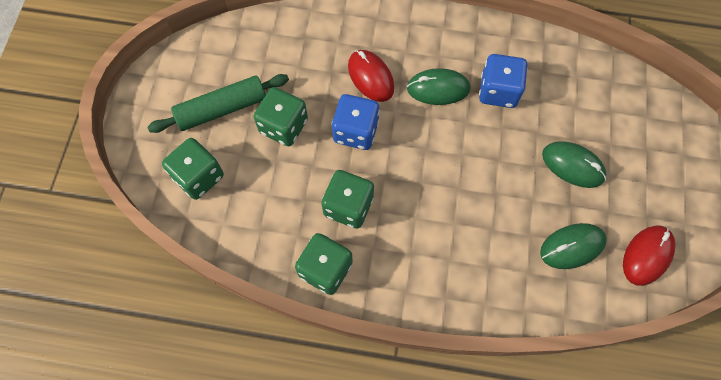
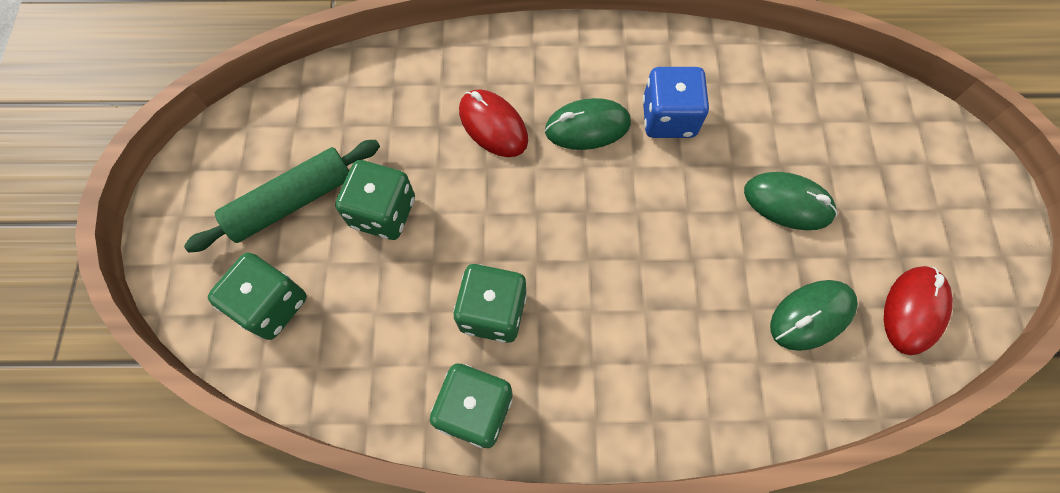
camera: 10 degrees left, 0 degrees up
(355, 131) = (485, 203): blue dice -> none

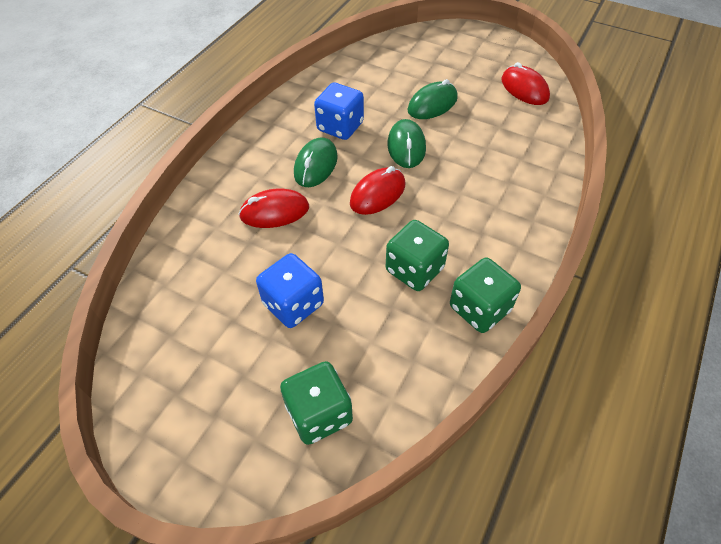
camera: 60 degrees left, 15 degrees down
(292, 202) = (237, 363): green rolling pin -> none
(383, 212) = (293, 304): green dice -> blue dice
(584, 216) = (377, 194): none -> red mouse
(811, 316) = (505, 126): green mouse -> green mouse (406, 146)

